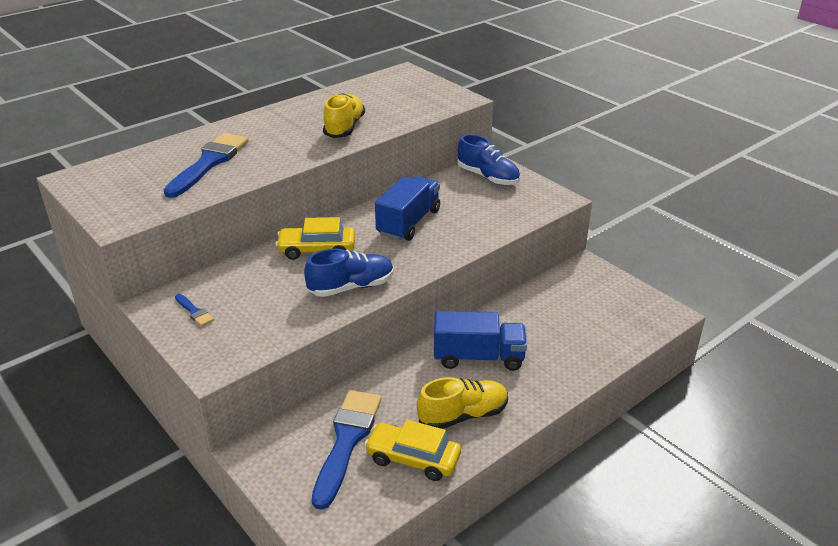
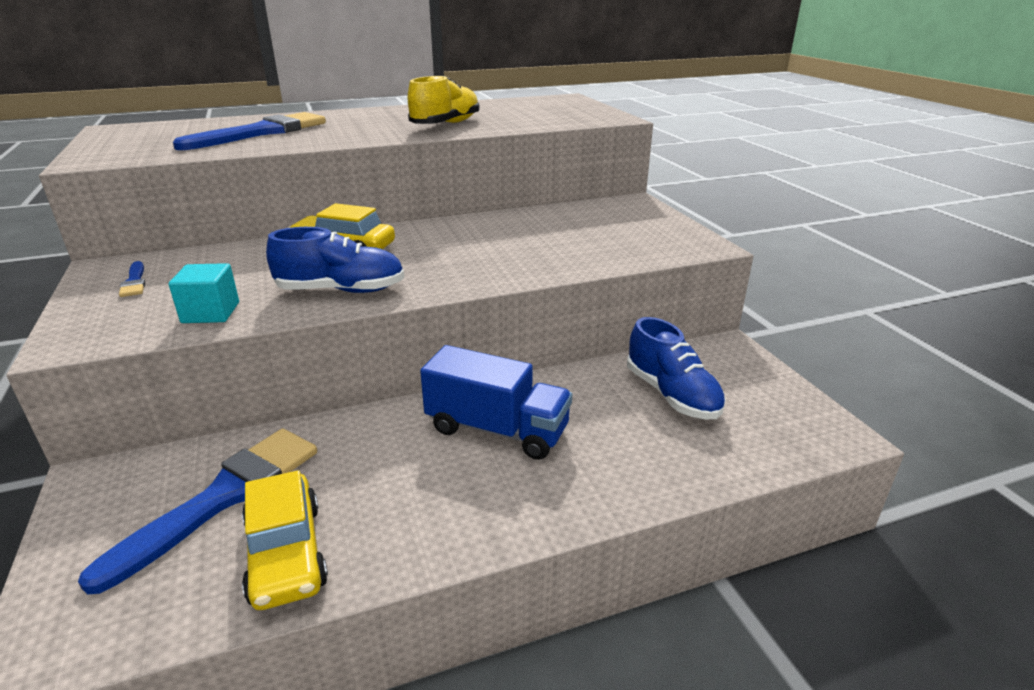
camera: 20 degrees right, 5 degrees down
(281, 324) = (211, 313): none -> turquoise cube
(408, 222) = (481, 240): blue truck -> none
(413, 458) = (286, 553): yellow car -> yellow car turned 150 degrees counterclockwise
(463, 415) = (413, 506): yellow shoe -> none
(488, 177) = (621, 214): blue shoe -> blue shoe (671, 395)

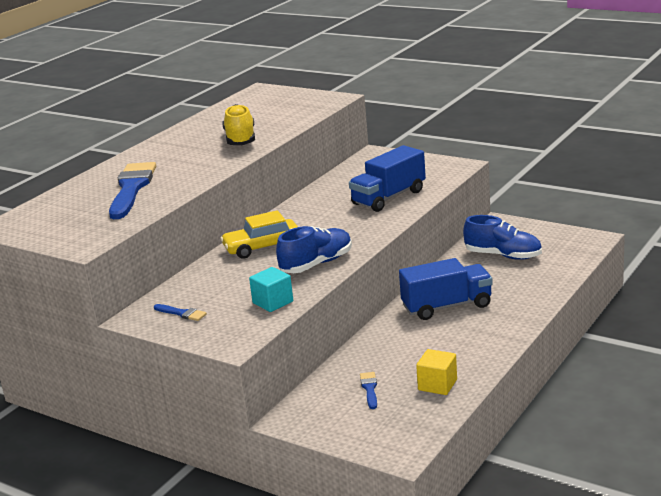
camera: 35 degrees left, 5 degrees down
(222, 498) = (369, 389): blue brush -> blue brush, size x0.43
(286, 553) = (437, 385): yellow car -> yellow cube
(560, 250) = (389, 197): none -> blue truck

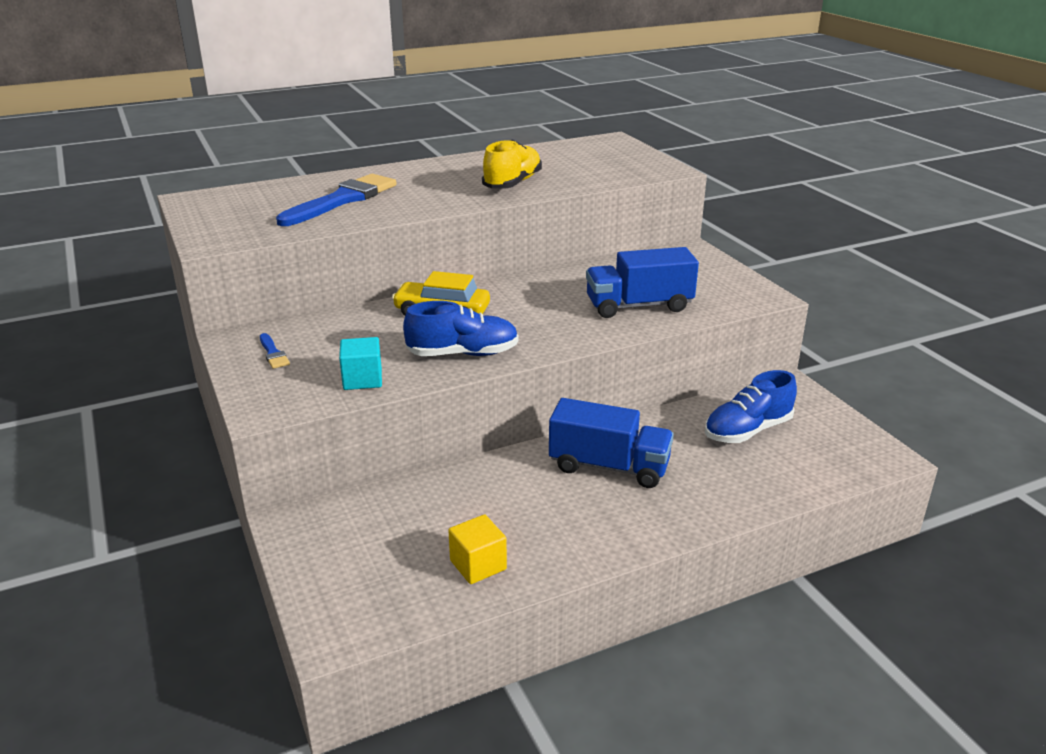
camera: 30 degrees right, 5 degrees up
(369, 389) = (406, 530): blue brush -> none
(503, 255) = (747, 430): blue shoe -> blue shoe turned 90 degrees clockwise

